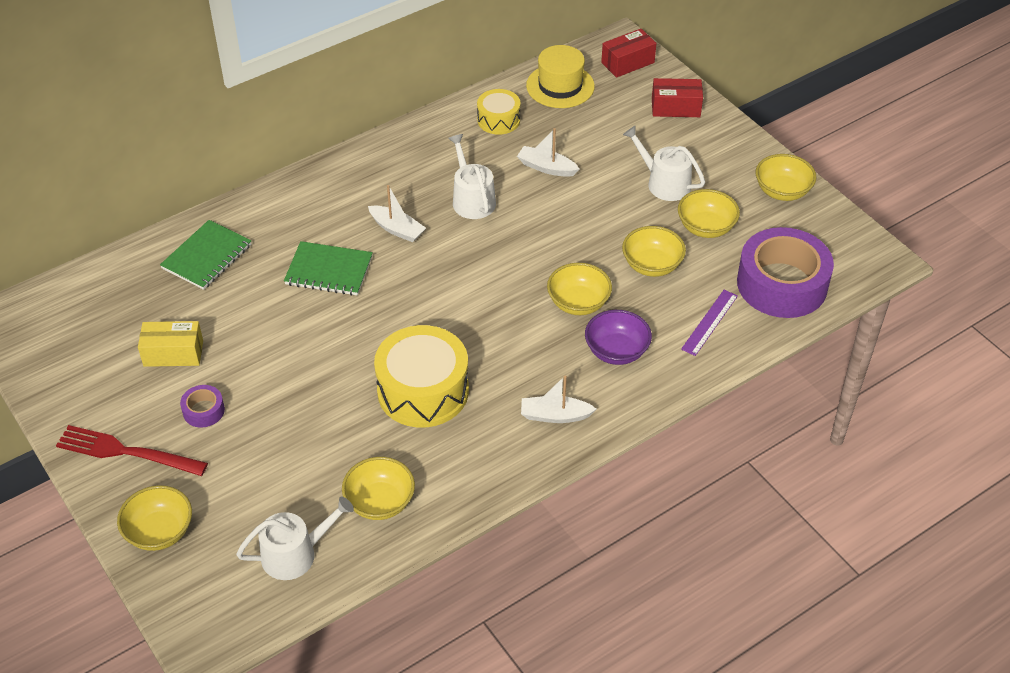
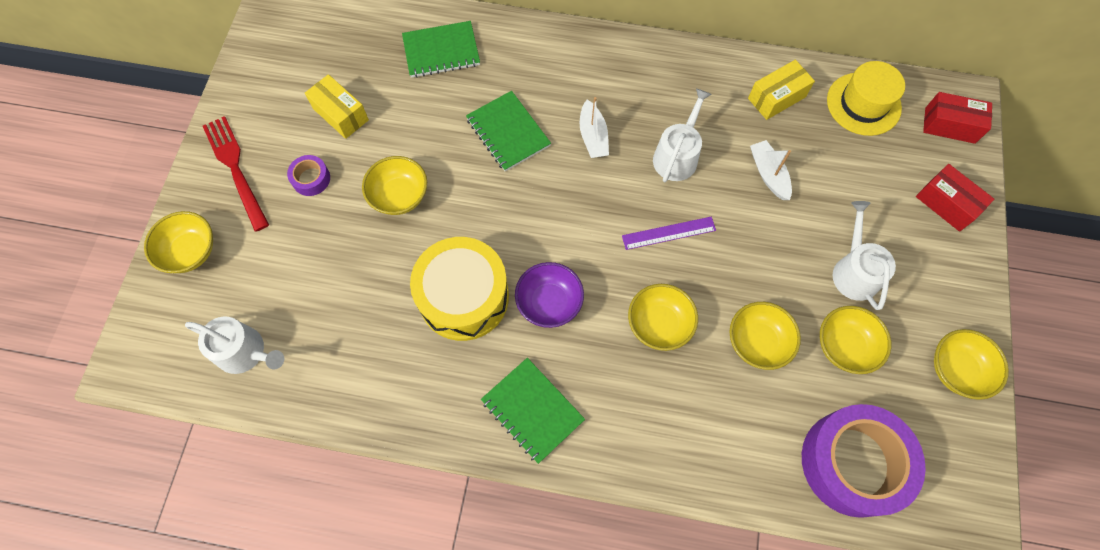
camera: 45 degrees right, 20 degrees up
(380, 502) = (338, 364): yellow bowl -> yellow bowl (399, 196)
(498, 120) = (776, 97): yellow drum -> yellow box
(555, 415) = (532, 410): white boat -> green notebook
(616, 351) = (641, 397): purple bowl -> purple bowl (549, 302)
(709, 322) = (747, 441): purple ruler -> purple ruler (668, 233)

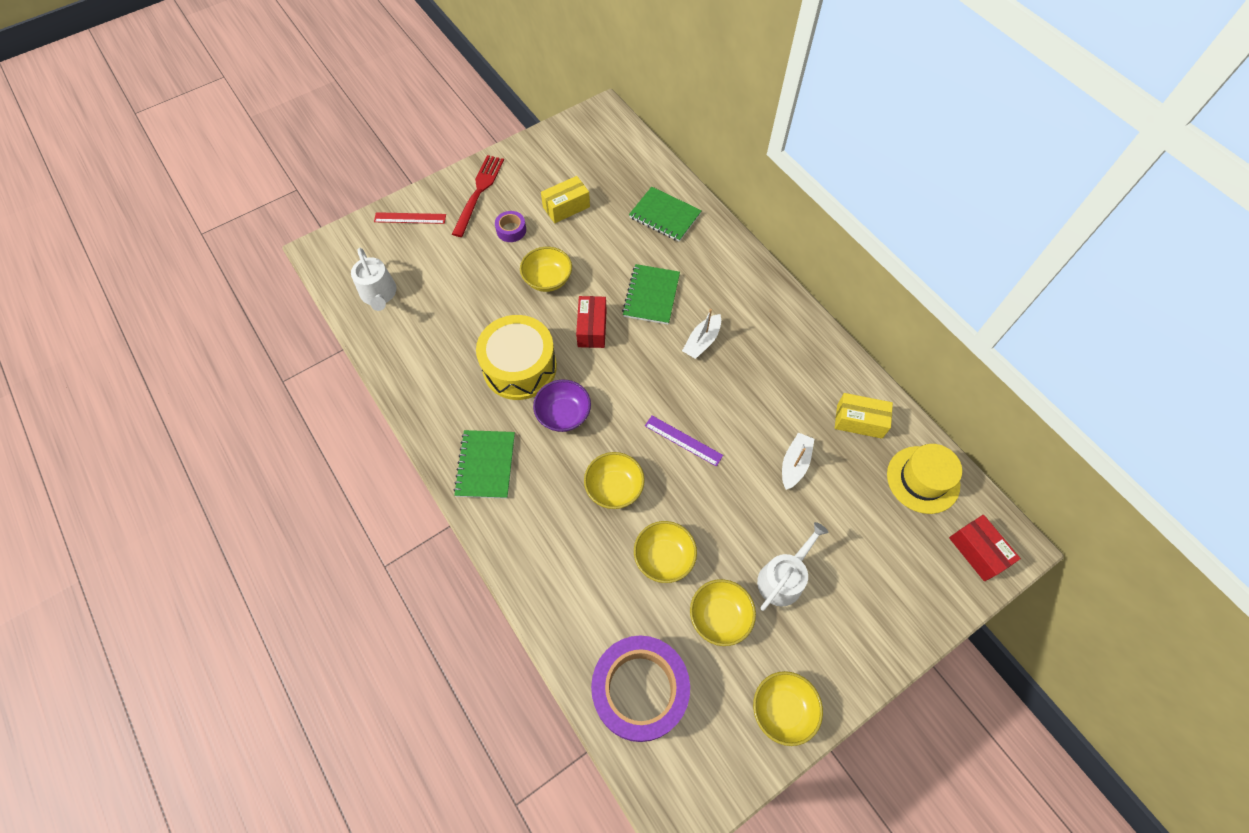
camera: 45 degrees right, 5 degrees down
(190, 251) = (410, 218): yellow bowl -> red ruler
(340, 114) = (566, 207): yellow box -> yellow box turned 60 degrees clockwise
(677, 155) = (744, 399): white watering can -> none
(946, 204) = (908, 600): red box -> red box (592, 328)

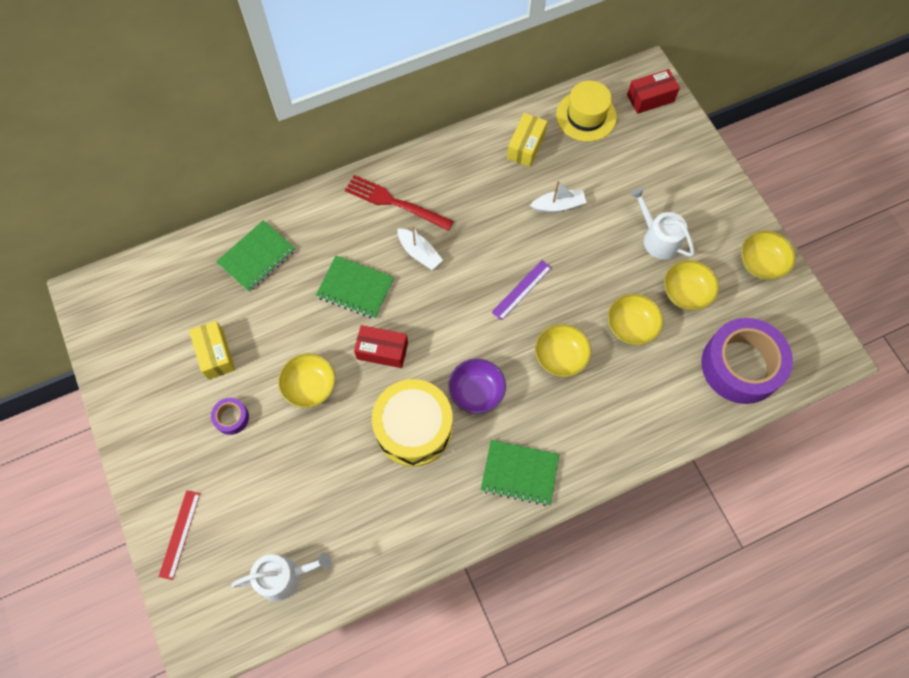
camera: 80 degrees left, 5 degrees up
(479, 191) = (163, 448): red fork -> red fork (394, 202)
(794, 464) = (558, 205): white boat -> white boat turned 135 degrees clockwise

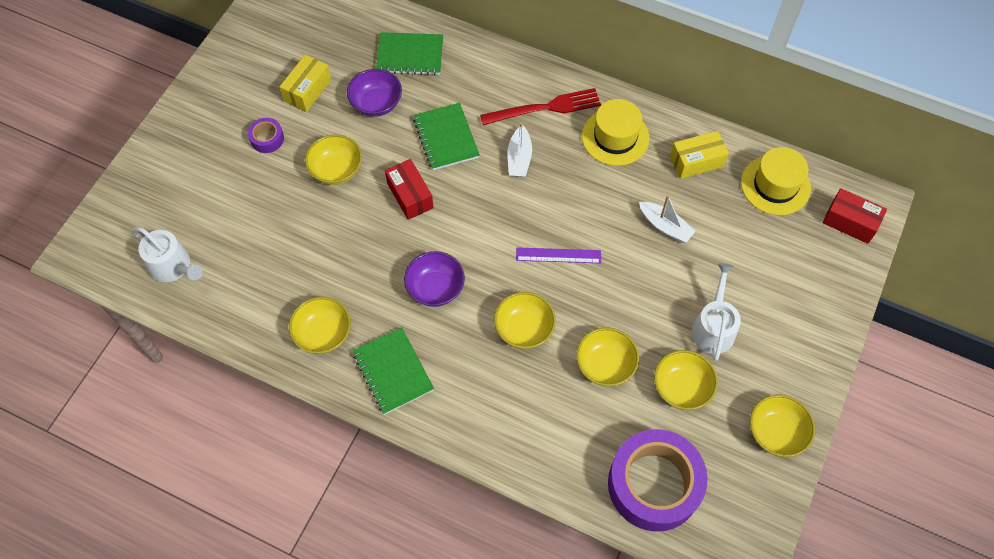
camera: 50 degrees right, 5 degrees down
(179, 534) = (152, 175): red ruler -> none
(277, 313) = (376, 103): none -> purple bowl
(394, 202) = (546, 107): red fork -> red fork turned 90 degrees clockwise
(414, 428) = (364, 266): yellow drum -> none
(446, 501) = (323, 334): none -> yellow bowl
(460, 179) = (615, 137): none -> yellow hat

